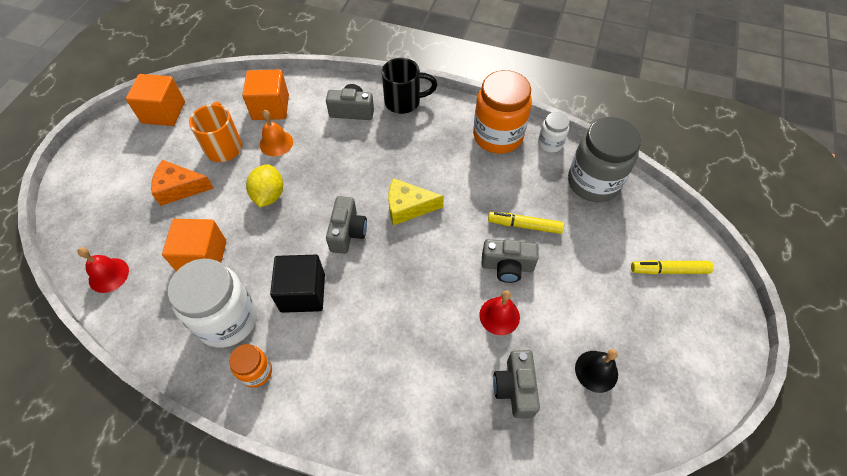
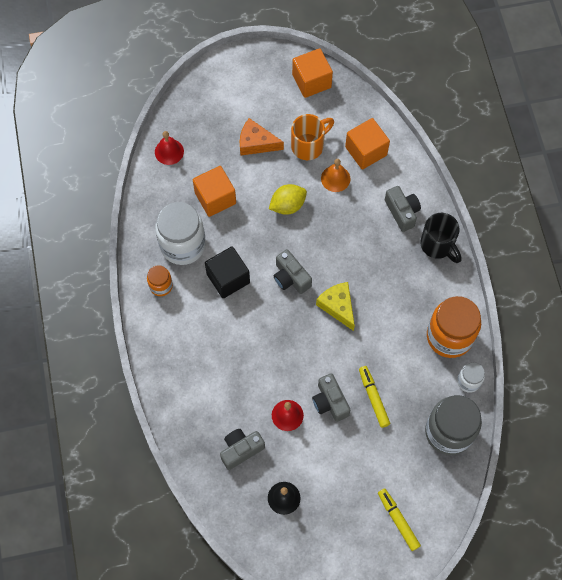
camera: 60 degrees right, 10 degrees up
(179, 188) = (256, 143): orange cheese -> orange cheese turned 45 degrees counterclockwise
(347, 232) = (291, 278): grey camera -> grey camera turned 75 degrees clockwise

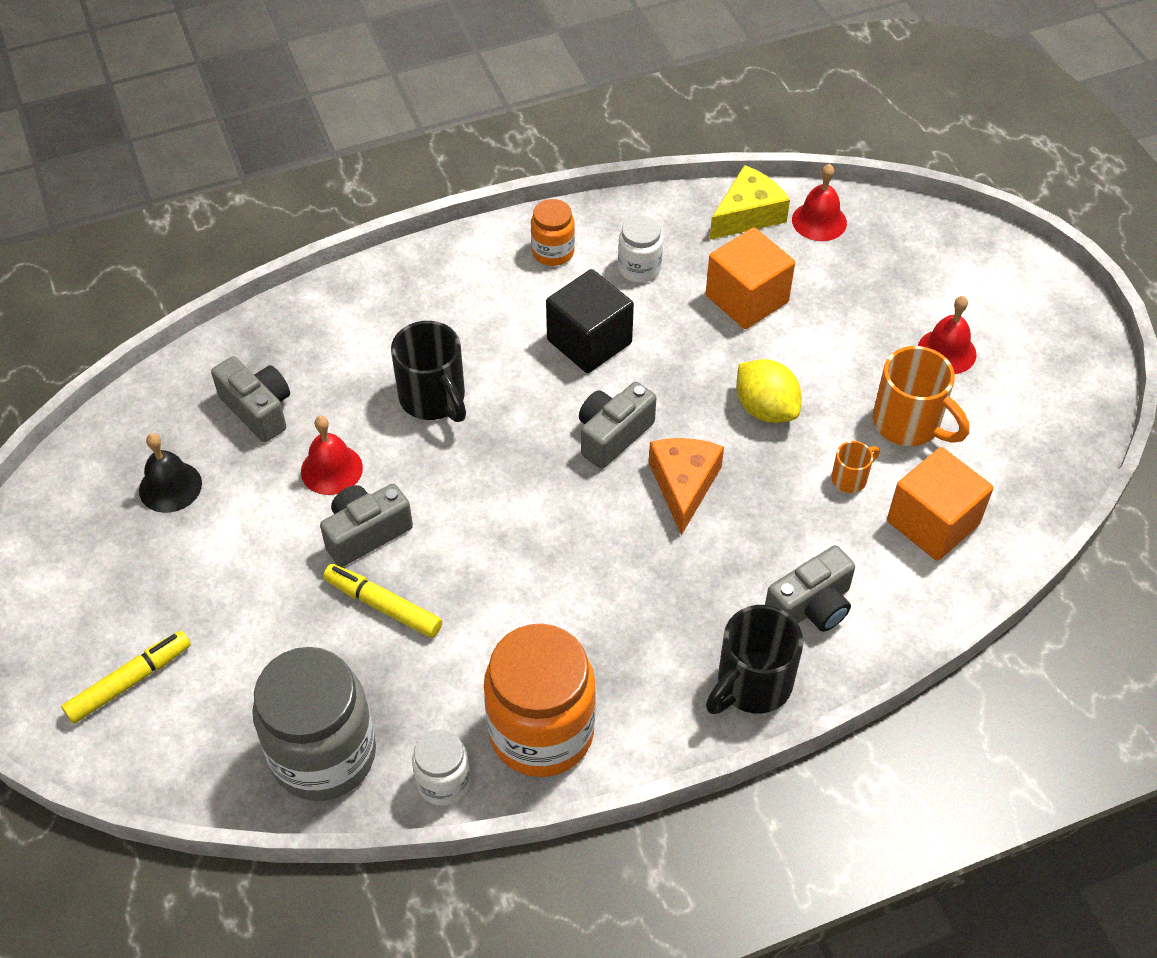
camera: 80 degrees right, 15 degrees down
(183, 245) = (639, 268): white jar -> white jar, size x0.50
(251, 360) = (434, 399): none -> black mug
(256, 143) = (883, 341): orange cheese -> orange cheese (683, 485)
(268, 117) = (946, 351): none -> red bell
(311, 81) = (1058, 409): orange cube -> none
(335, 178) = (850, 478): orange bell -> orange mug
(337, 306) = (569, 520): yellow cheese -> yellow cheese (747, 214)
(373, 398) = (383, 606): yellow marker -> yellow marker turned 120 degrees counterclockwise

